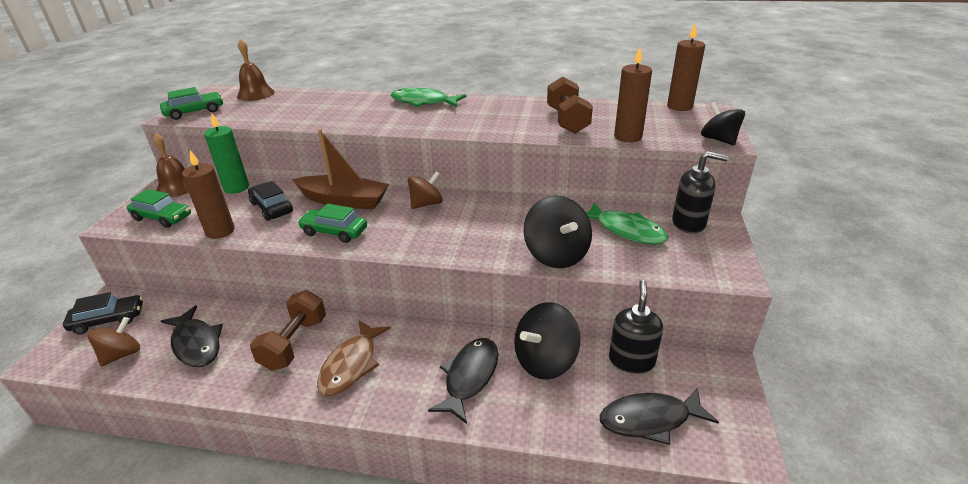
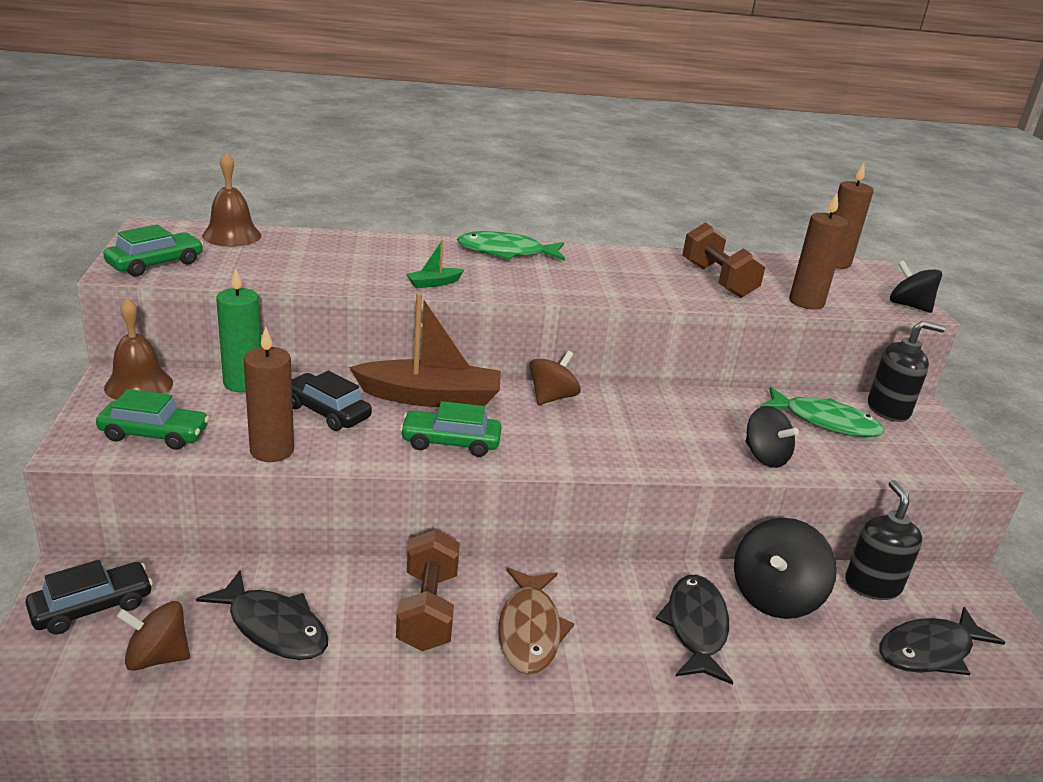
camera: 20 degrees left, 5 degrees down
(122, 354) = (157, 657): brown spinning top -> brown spinning top turned 105 degrees counterclockwise
(354, 123) = (434, 283): none -> green boat
(556, 255) = (765, 457): black spinning top -> black spinning top, size x0.66

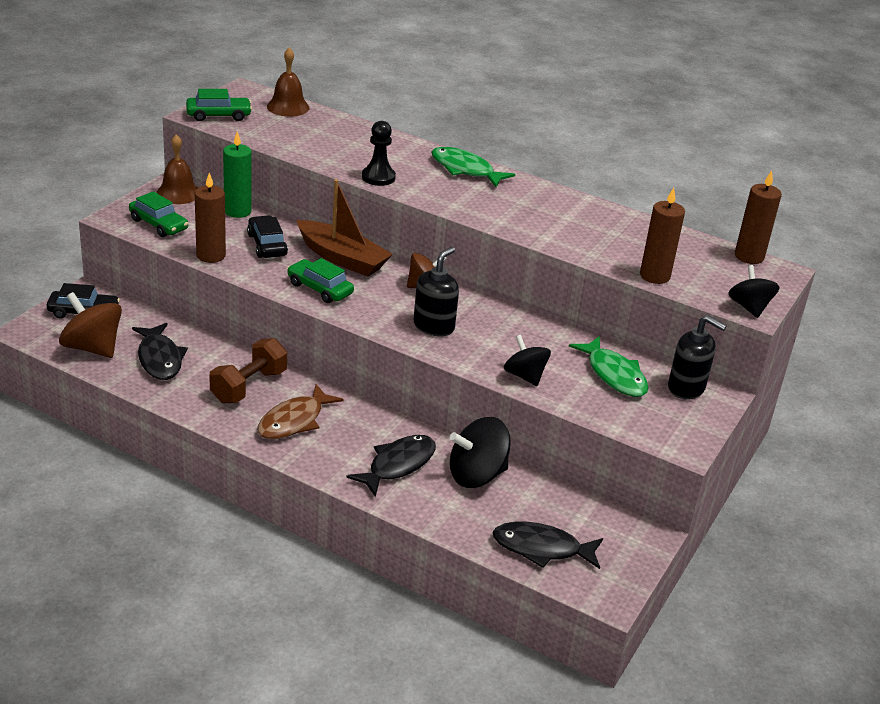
camera: 35 degrees right, 5 degrees up
(157, 657) = (92, 348): brown spinning top -> brown spinning top, size x1.50
(434, 283) = (378, 177): green boat -> black pawn
(717, 280) = (606, 238): brown dumbbell -> none
(765, 457) = (525, 376): black spinning top -> black spinning top turned 150 degrees clockwise
(872, 585) = (560, 501): black soap dispenser -> black soap dispenser (434, 326)

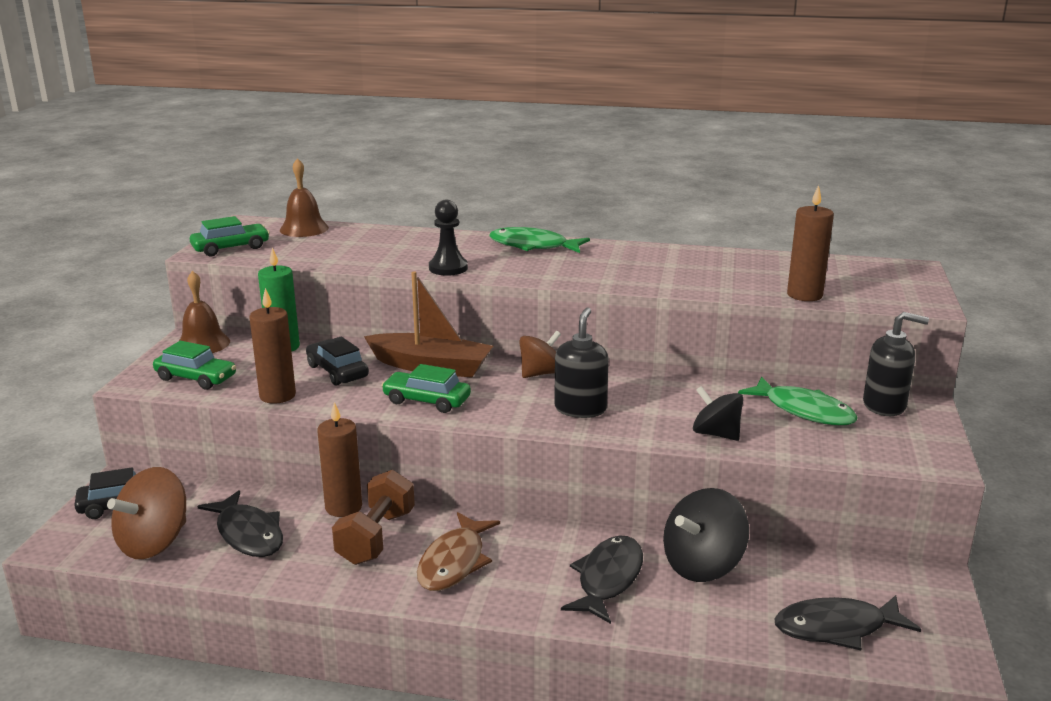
camera: 15 degrees left, 10 degrees down
(92, 348) = (154, 542): brown spinning top -> brown spinning top turned 75 degrees counterclockwise
(749, 256) = (871, 262): brown candle -> brown candle (343, 507)
(749, 307) = (920, 302): black spinning top -> none

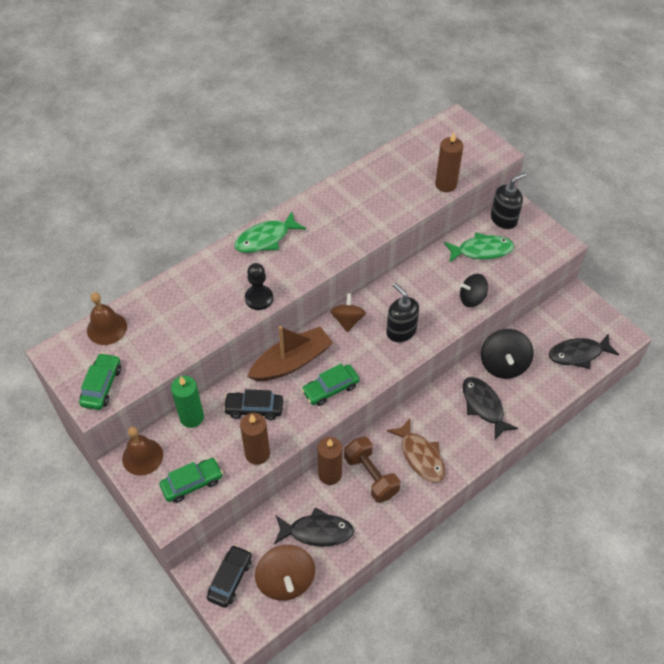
camera: 50 degrees left, 30 degrees up
(836, 628) = (578, 354): black fish -> black fish turned 45 degrees clockwise

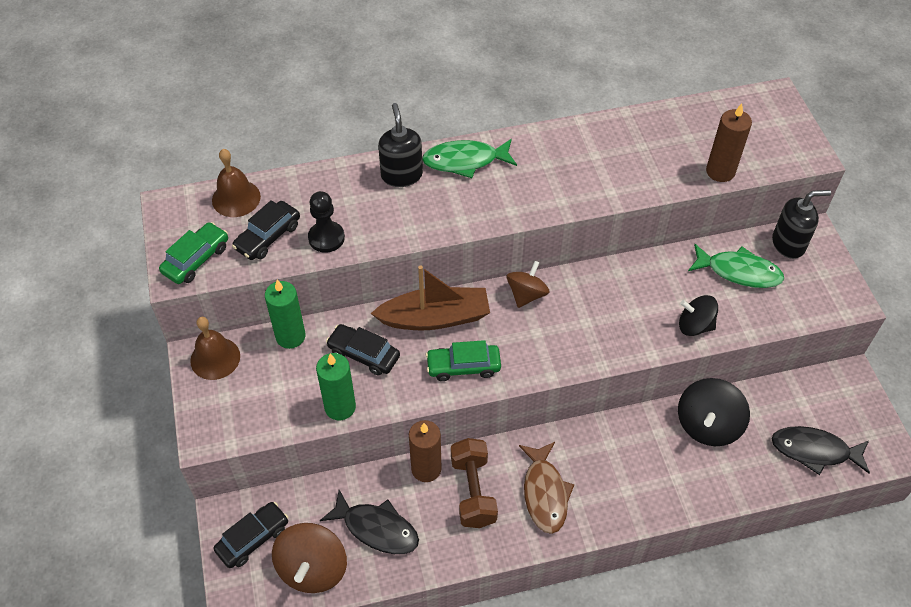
camera: 25 degrees right, 0 degrees up
(148, 348) = (268, 236): none -> black car
(192, 483) = (251, 410): green car -> none
(257, 453) = (340, 407): brown candle -> green candle
(259, 298) = (419, 226): black pawn -> black pawn (326, 238)
(401, 331) = (584, 331): black soap dispenser -> black soap dispenser (401, 175)
(483, 406) = (655, 465): black fish -> none

